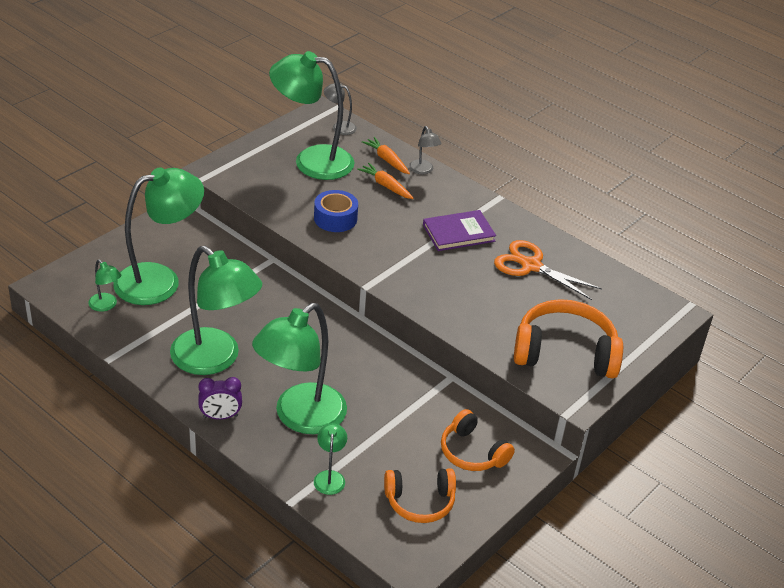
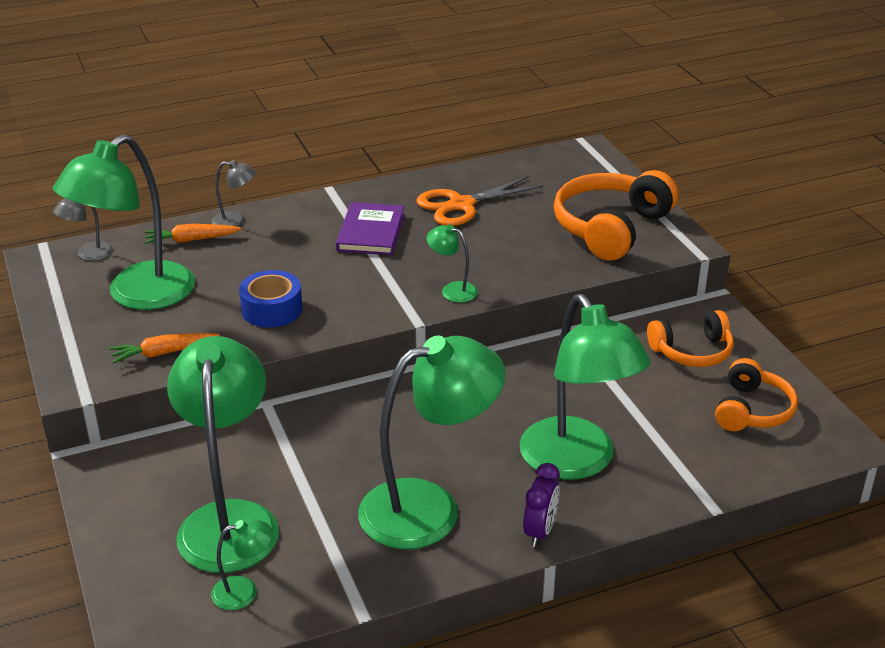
camera: 60 degrees left, 5 degrees down
(329, 477) = (687, 466): green lamp -> green lamp (452, 290)
(386, 186) = (241, 255): orange carrot -> orange carrot (163, 353)

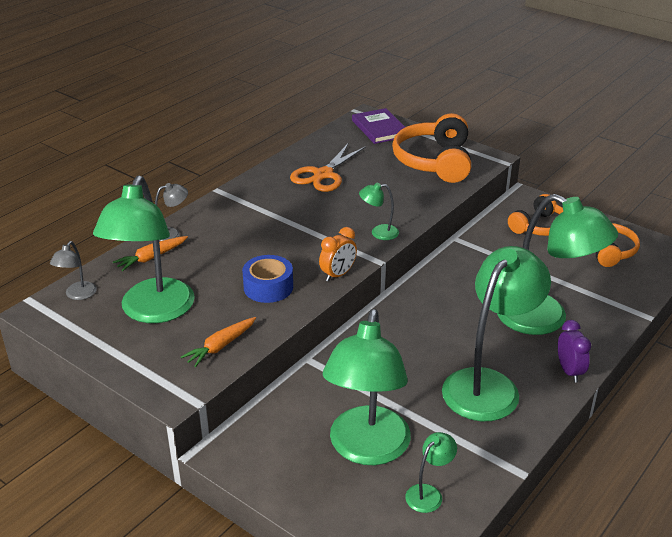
camera: 30 degrees left, 0 degrees up
(229, 520) = (367, 449): green lamp -> green lamp turned 135 degrees counterclockwise
(357, 321) = (338, 275): none -> orange clock
(370, 232) = (280, 211): purple book -> purple book (379, 128)

